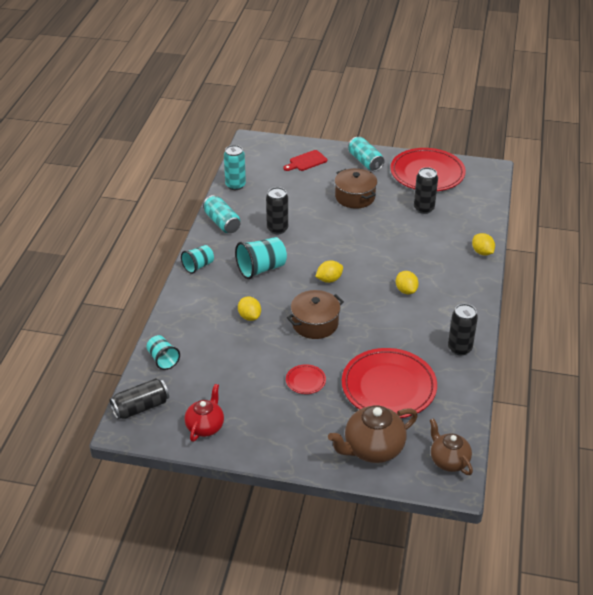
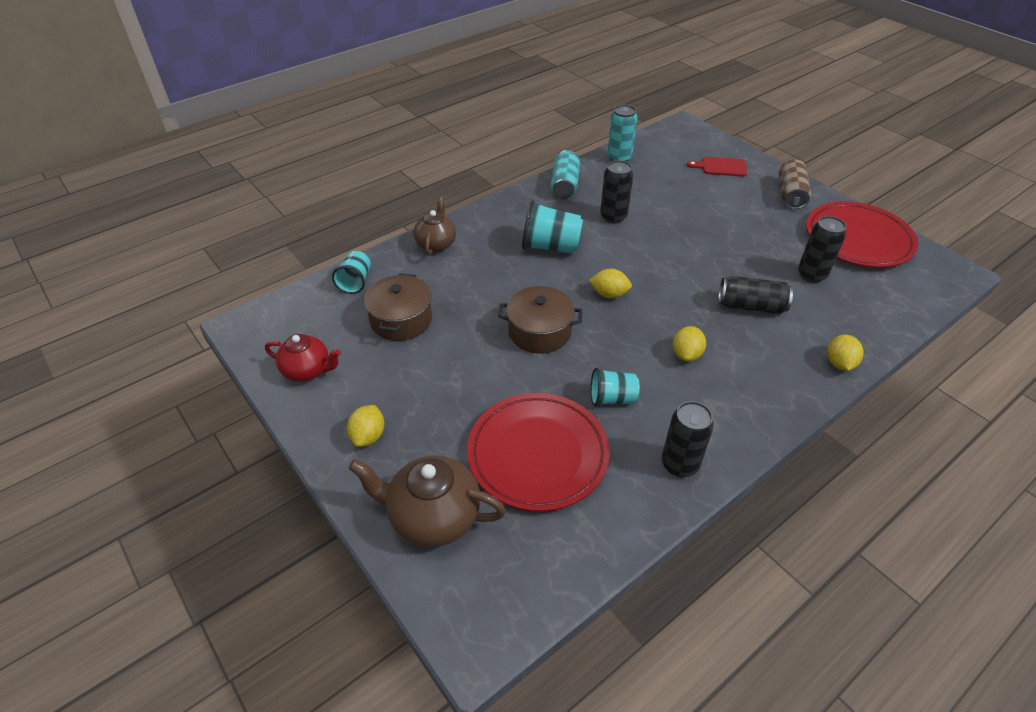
camera: 40 degrees right, 5 degrees up
(141, 407) = (281, 315): black can -> black can (751, 306)
(198, 266) = (494, 214): turquoise cup -> turquoise cup (612, 398)
(205, 426) = (308, 370): red teapot -> red teapot turned 45 degrees clockwise
(249, 316) = (482, 287): yellow lemon -> yellow lemon (368, 436)
(305, 381) = (456, 387): red plate -> none
(355, 197) = (737, 224): brown pot -> brown pot (401, 320)
(365, 161) = (790, 195): turquoise can -> brown can
(448, 461) = (502, 603): brown teapot -> brown teapot (436, 244)

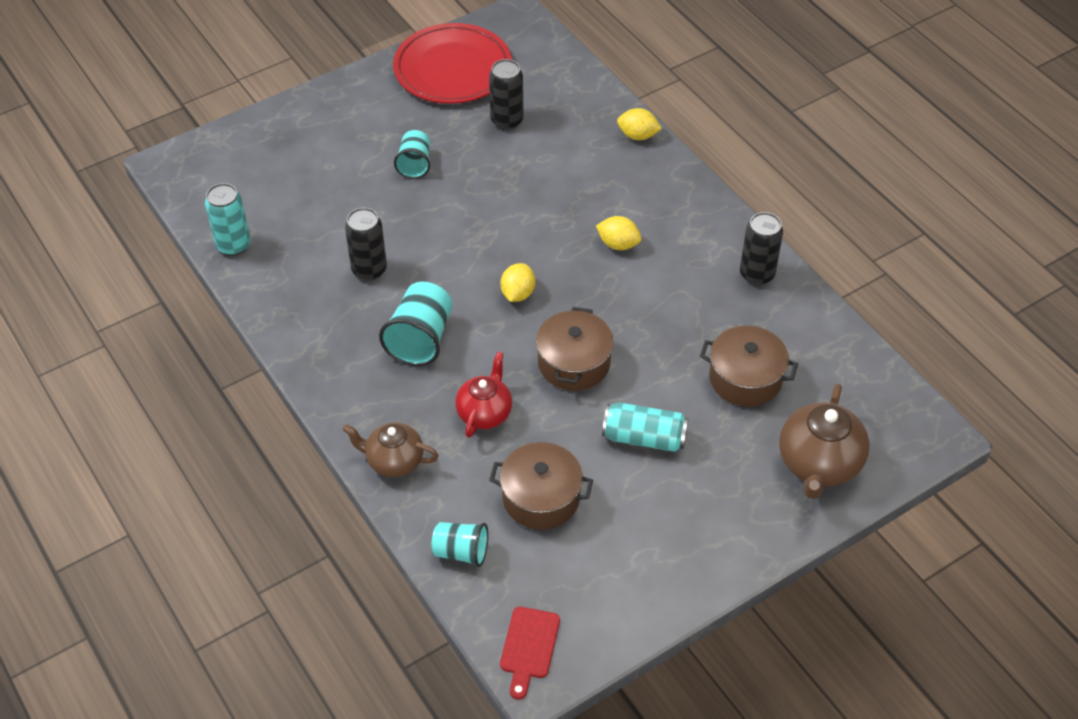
camera: 85 degrees left, 5 degrees up
(308, 370) = (621, 591): red teapot -> red teapot (485, 413)
(368, 436) = (721, 523): yellow lemon -> none
(537, 454) = (745, 378): red plate -> brown pot
(565, 185) = (286, 311): turquoise can -> turquoise can (644, 438)
(612, 398) = (675, 312): turquoise cup -> turquoise cup (415, 164)
(720, 167) = (282, 148): red cutting board -> red cutting board (529, 647)
(751, 306) = (551, 179): black can -> none
(790, 195) = (358, 100): brown can -> none

